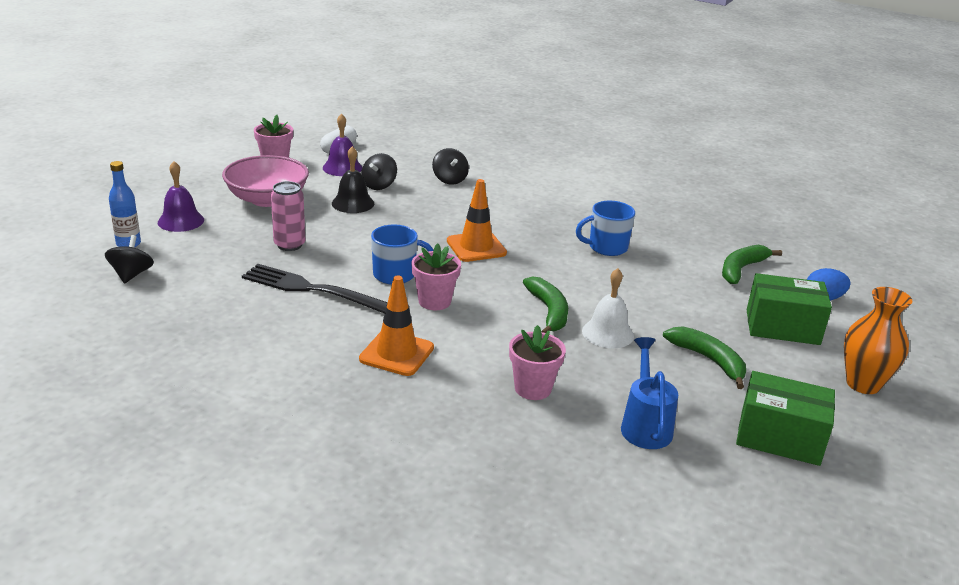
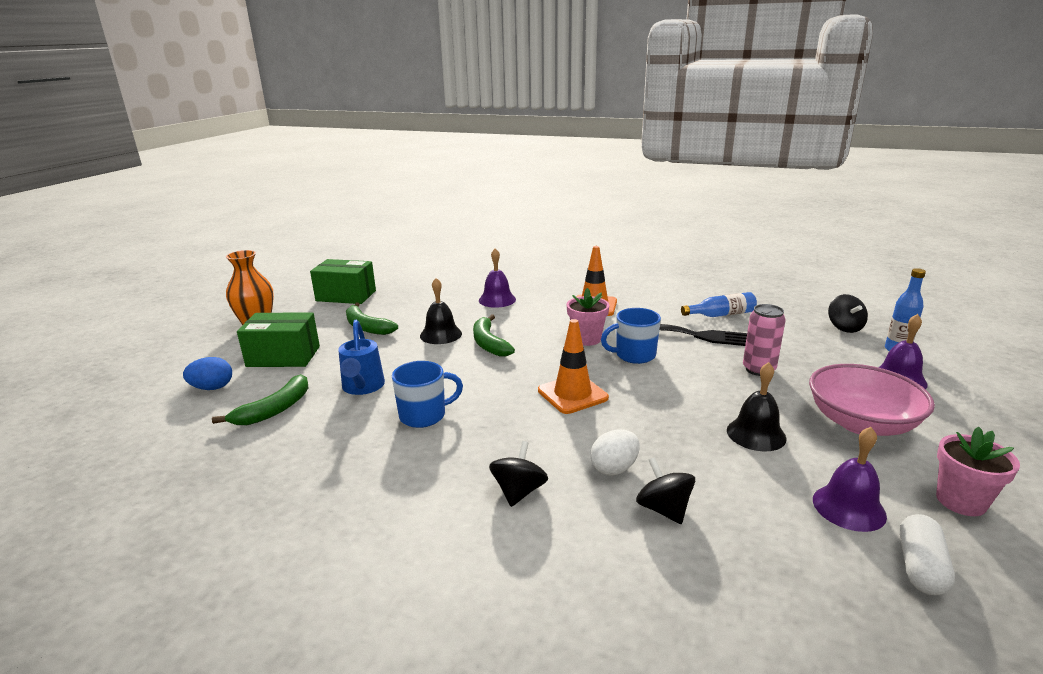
camera: 175 degrees right, 5 degrees down
(245, 313) = (721, 315): none -> blue bottle
(379, 185) = (755, 475): black spinning top -> black spinning top (519, 491)
(468, 199) = (614, 468): none -> white egg
(533, 388) = (497, 300): pink flower pot -> purple bell
(607, 333) = (441, 334): white bell -> black bell
(645, 425) = (427, 292): blue watering can -> blue watering can (362, 388)

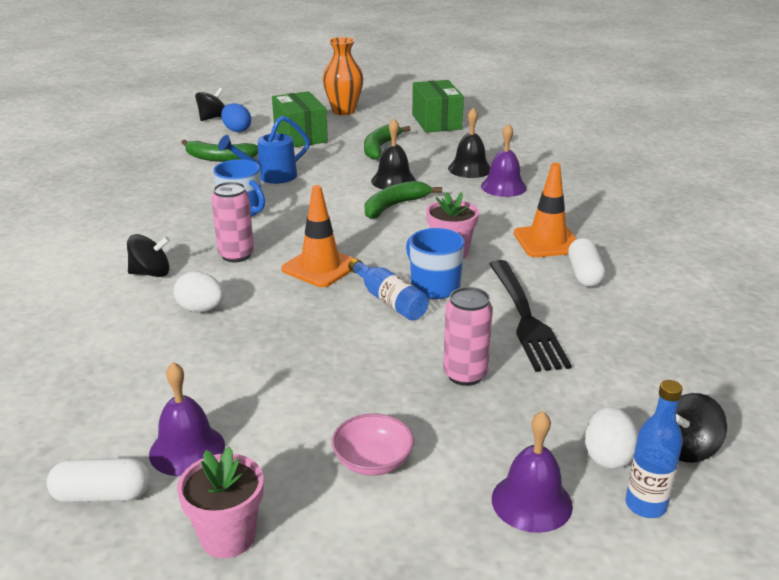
camera: 65 degrees right, 5 degrees up
(518, 433) = (236, 255): none -> pink can
(646, 306) = (584, 274): none -> white capsule
(663, 509) = (149, 342): black spinning top -> black spinning top (212, 118)
(721, 315) = (616, 332): blue bottle -> blue bottle (389, 300)
(756, 434) = (303, 383): black bell -> black bell (470, 169)
(852, 348) = (607, 457): none -> white egg
(861, 423) = (373, 461): pink bowl -> pink bowl, size x0.55

